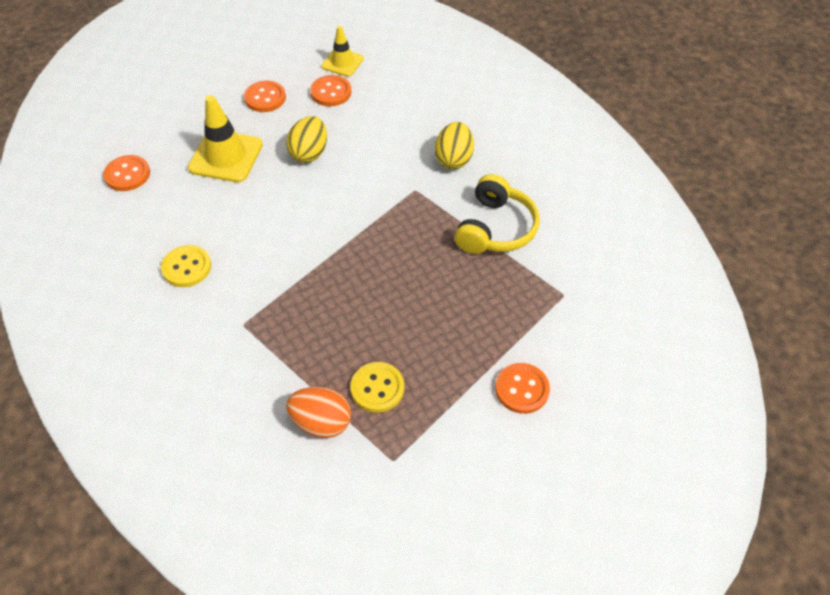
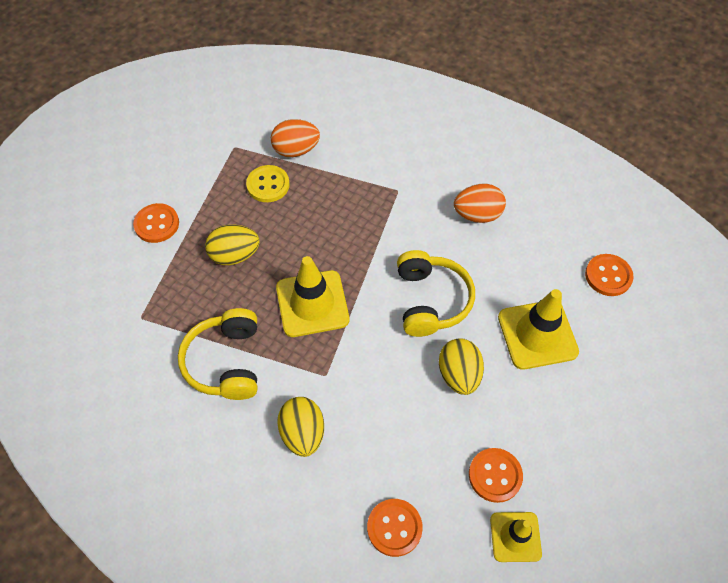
camera: 155 degrees right, 5 degrees up
(187, 267) = (477, 215): yellow button -> orange egg
(265, 98) = (561, 431): orange button -> orange button (394, 528)
(290, 211) = (431, 300): none -> yellow headphones
(396, 247) = (312, 303): none -> yellow traffic cone
(449, 320) = (235, 255): none -> yellow egg

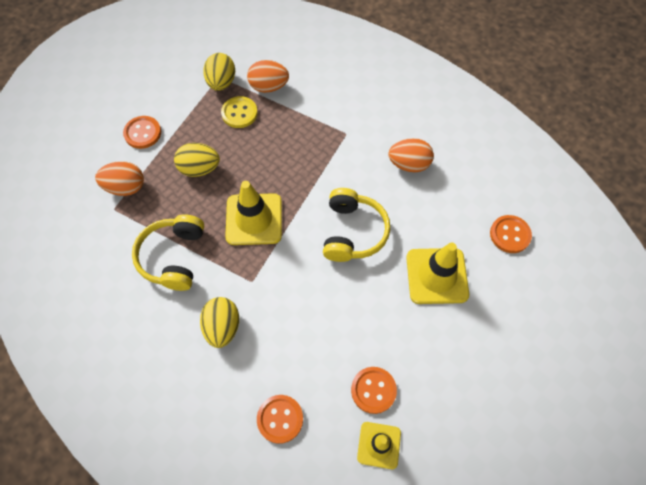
camera: 10 degrees right, 5 degrees up
(150, 290) = (126, 187): none -> orange egg
(459, 375) = (362, 299): yellow egg -> yellow egg (221, 82)

